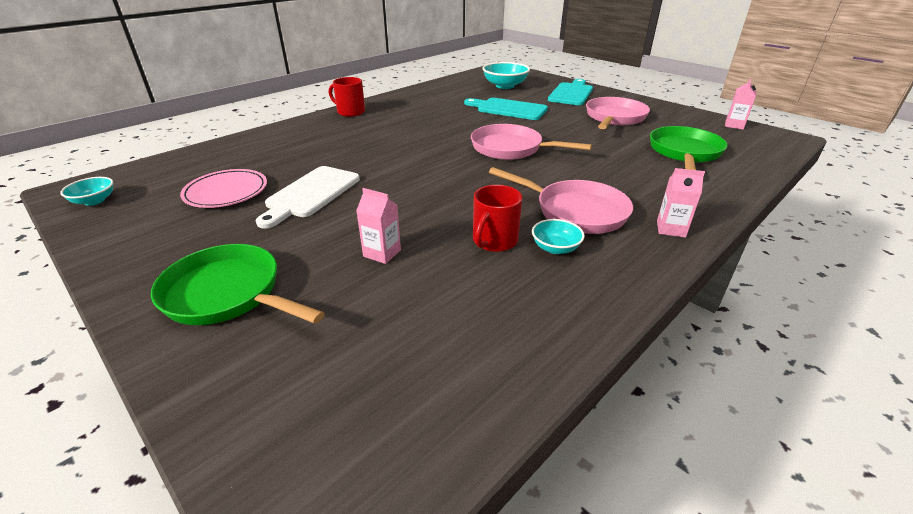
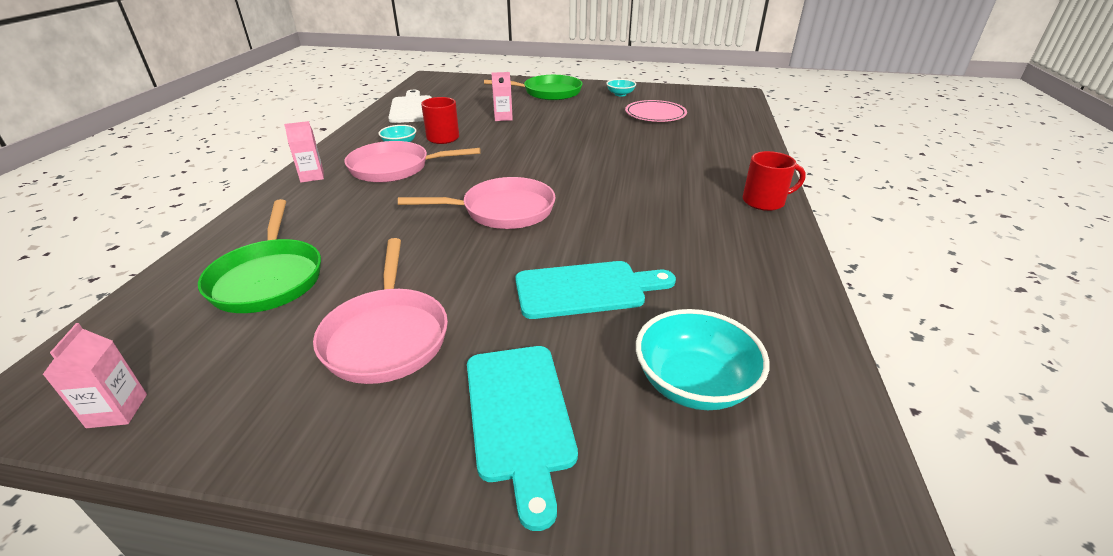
camera: 145 degrees right, 0 degrees up
(94, 201) = (708, 94): turquoise bowl -> turquoise bowl (620, 94)
(311, 194) = (602, 127): white cutting board -> white cutting board (411, 108)

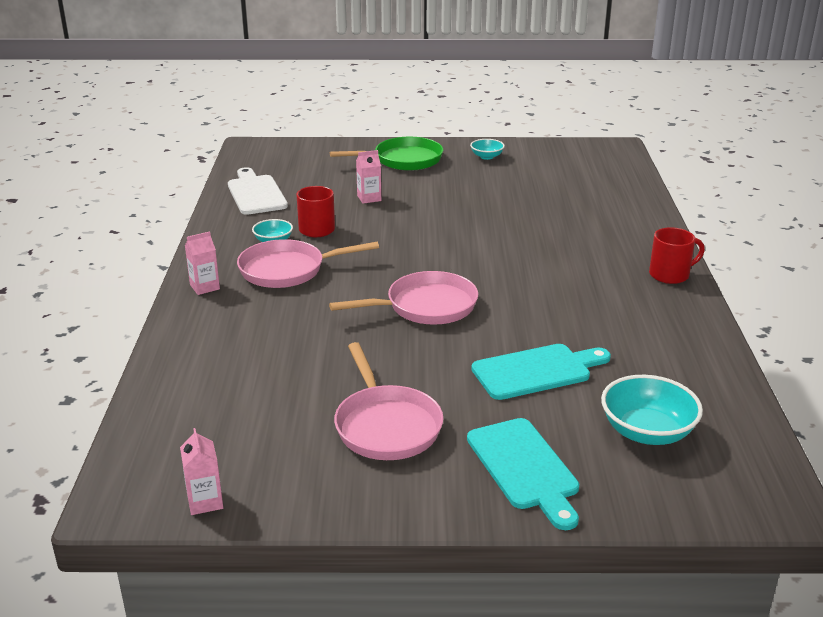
camera: 10 degrees left, 5 degrees down
(268, 278) = (244, 391): green pan -> none
(655, 114) = (535, 182): pink plate -> none

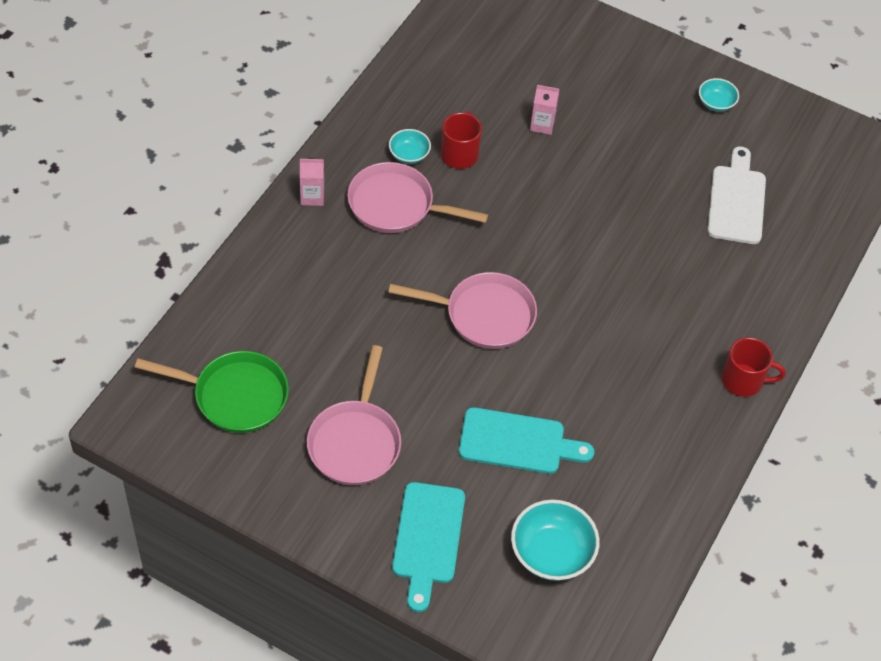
camera: 25 degrees right, 25 degrees up
(205, 501) = (183, 451): pink carton -> none
(256, 193) = (437, 67): white cutting board -> white cutting board (736, 201)
(403, 160) = (622, 71): green pan -> green pan (235, 396)

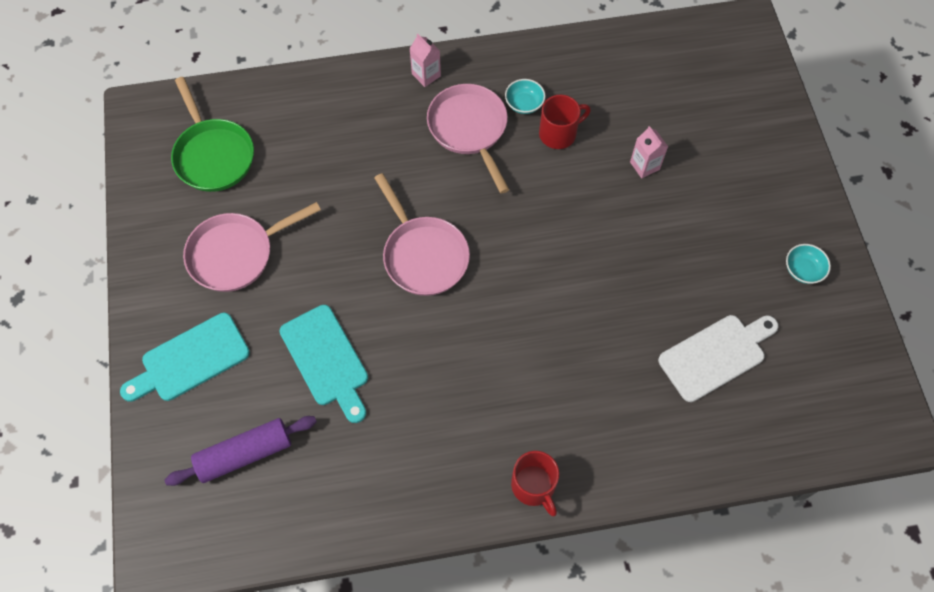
camera: 55 degrees right, 10 degrees up
(551, 553) = (244, 454): turquoise bowl -> purple rolling pin

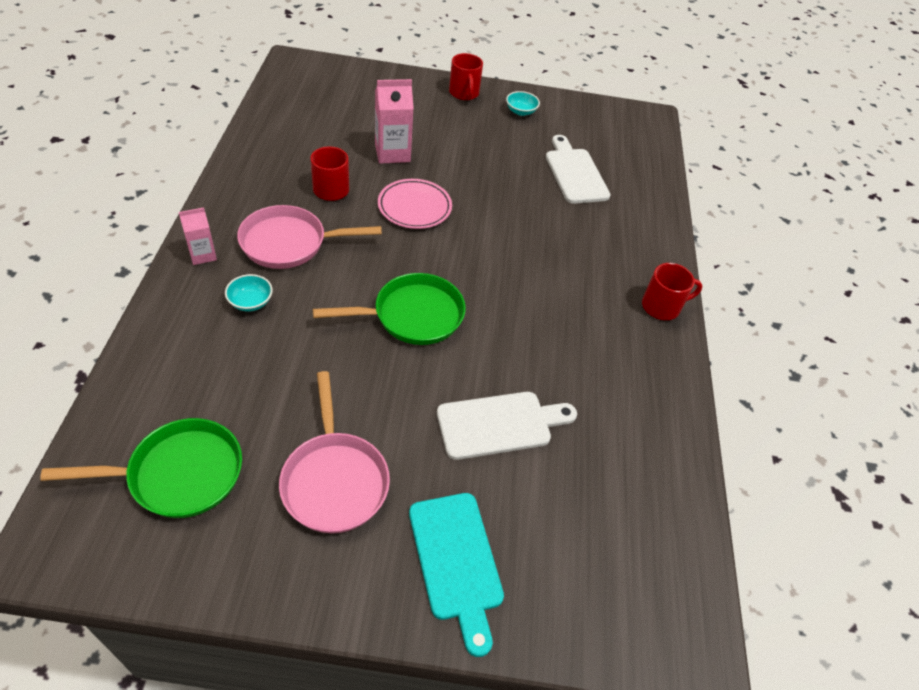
camera: 80 degrees left, 15 degrees down
(244, 454) = (588, 528): purple rolling pin -> none
(326, 359) = (499, 424): turquoise cutting board -> white cutting board
(423, 255) = (412, 315): pink pan -> green pan
(524, 104) = (285, 200): turquoise bowl -> turquoise bowl (251, 302)
(570, 212) = (414, 207): none -> pink plate
(644, 166) = (392, 153): pink carton -> pink carton, size x1.62
(800, 201) = (464, 93): none -> red mug

